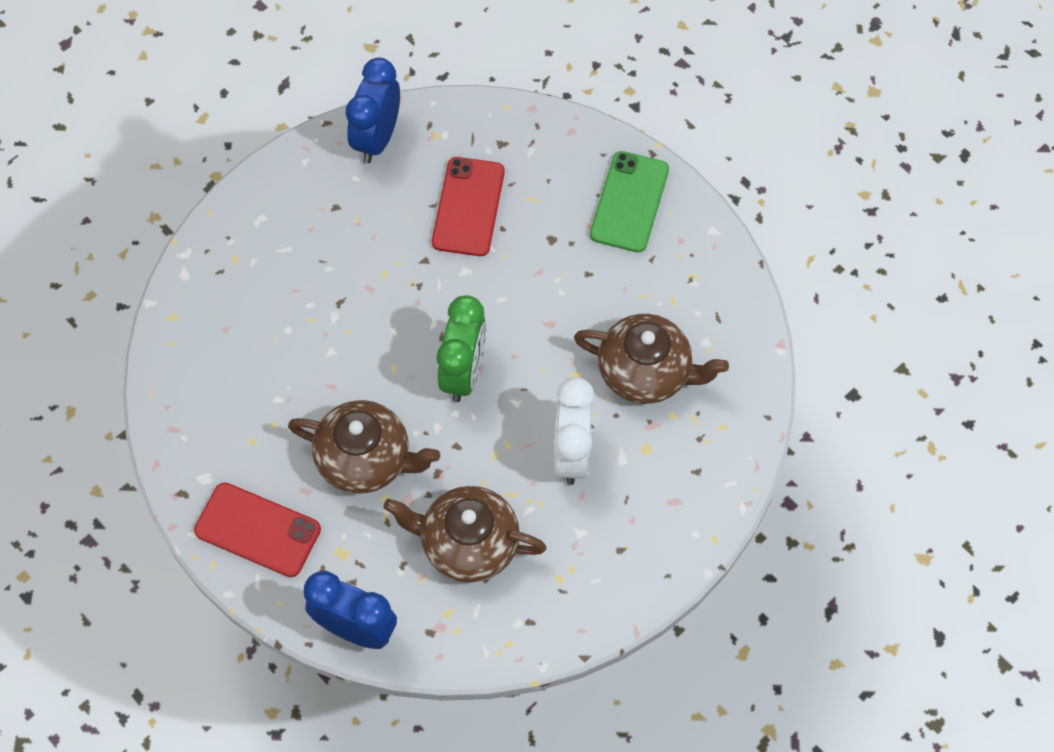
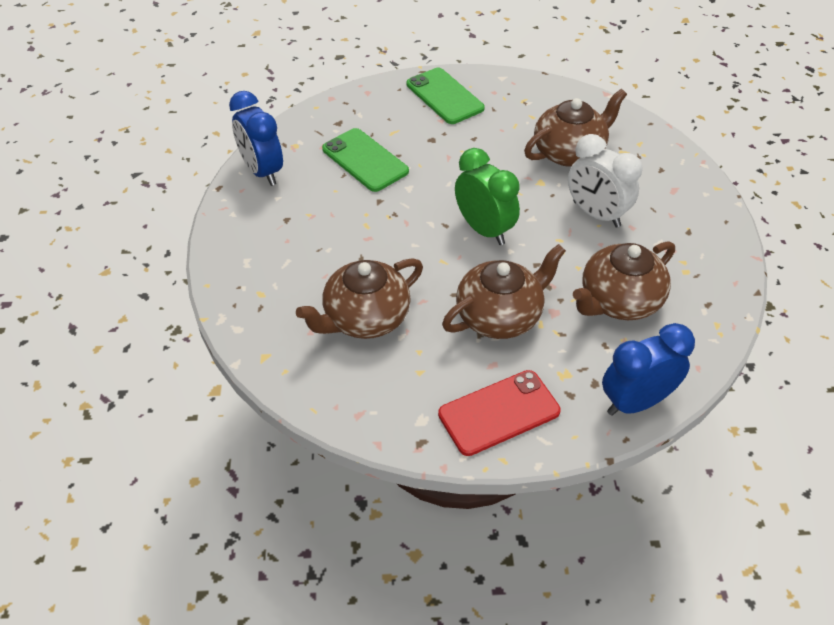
camera: 50 degrees left, 15 degrees down
(274, 357) = (365, 318): none -> brown teapot
(468, 207) = (365, 160): red phone -> green phone

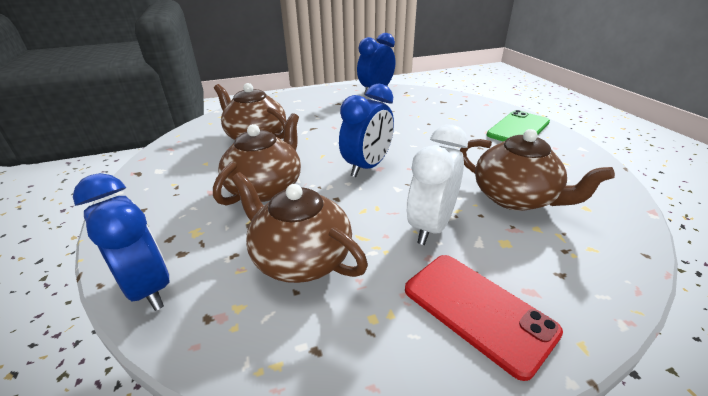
camera: 75 degrees right, 15 degrees down
(365, 160) = (412, 114): green phone -> none
(484, 230) = (367, 167): green clock -> blue clock
(499, 412) = (157, 201): red phone -> red phone (477, 310)
(500, 316) = (266, 188): brown teapot -> brown teapot turned 105 degrees counterclockwise

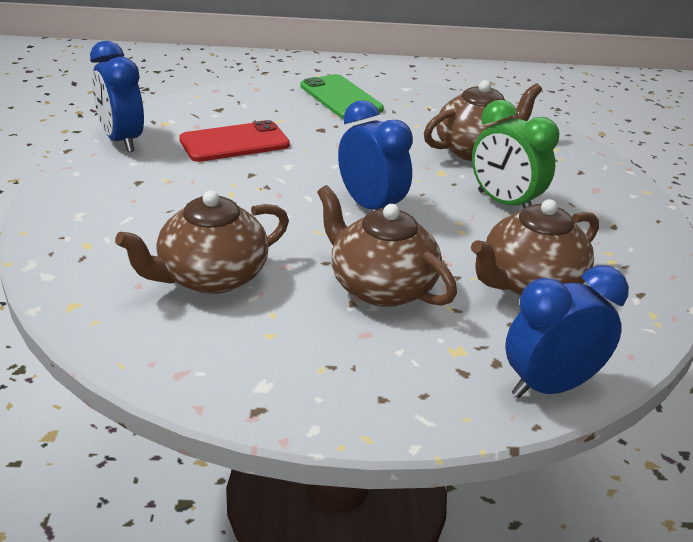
camera: 75 degrees left, 0 degrees up
(430, 227) = (504, 203): white clock -> green clock
(477, 310) = (610, 215): red phone -> red phone (234, 142)

